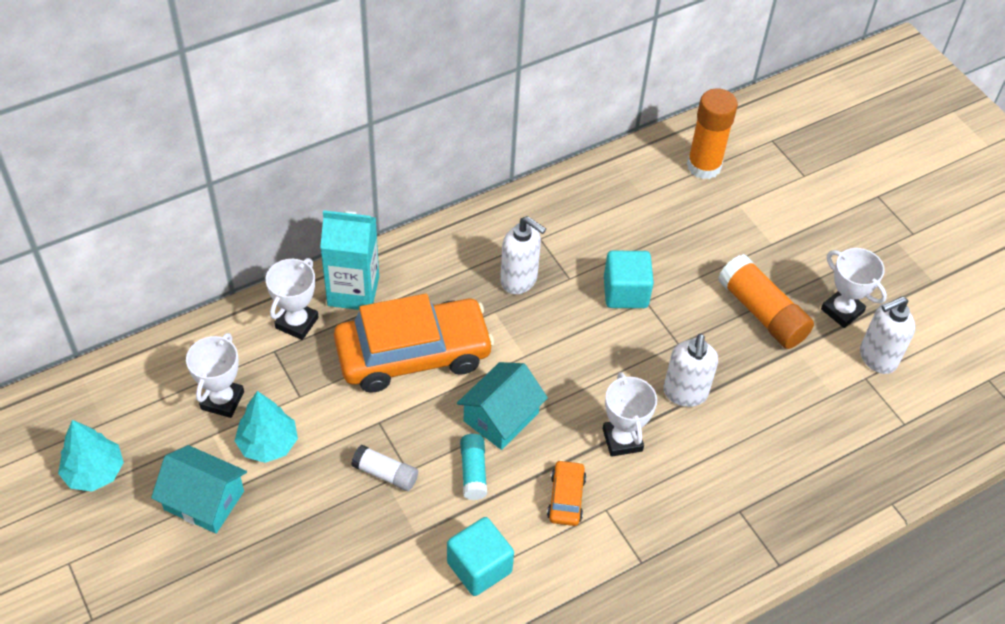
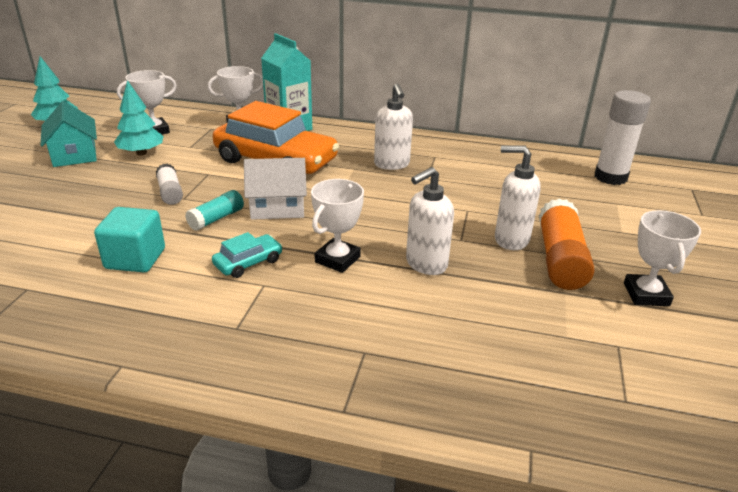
camera: 45 degrees right, 20 degrees down
(501, 417) = (277, 207): turquoise house -> white house
(566, 498) = (248, 262): orange car -> turquoise car
(625, 292) = (458, 200): turquoise cube -> none
(704, 166) = (610, 177): orange glue stick -> white glue stick
(877, 358) = (649, 340): white soap dispenser -> white soap dispenser (511, 240)

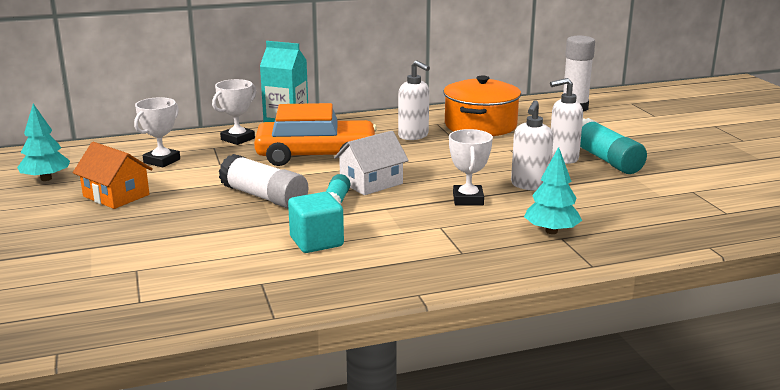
camera: 30 degrees left, 10 degrees down
(74, 154) = (116, 195): turquoise house -> orange house
(141, 153) = (182, 179): turquoise tree -> turquoise tree (551, 231)
(170, 192) = (264, 197): white glue stick -> white glue stick, size x1.75
(248, 262) = (408, 219): turquoise car -> none
(475, 171) = (480, 125): none -> orange pot
(560, 259) = (606, 160): orange glue stick -> turquoise glue stick
(646, 294) = (676, 164): white trophy -> none

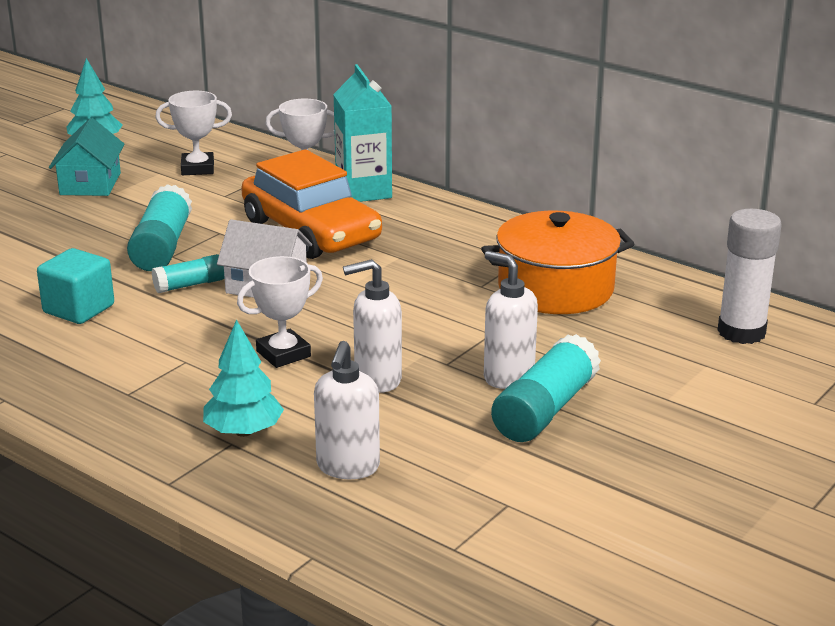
camera: 55 degrees right, 5 degrees up
(116, 195) = (90, 184): orange house -> turquoise house
(264, 197) = (162, 246): white glue stick -> turquoise glue stick
(413, 136) = (452, 261): white soap dispenser -> white soap dispenser (347, 467)

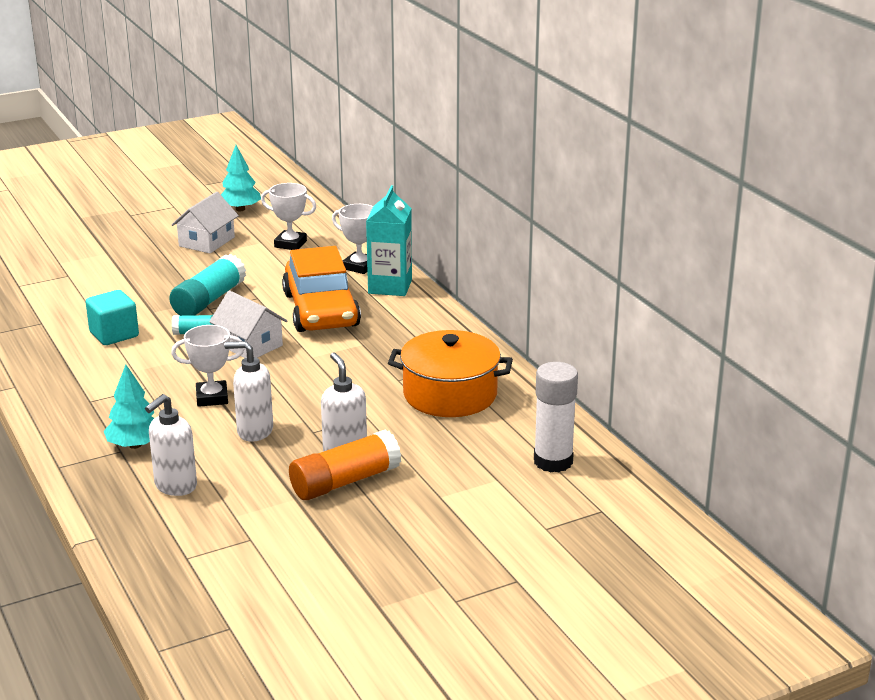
camera: 25 degrees right, 0 degrees up
(90, 184) = (206, 241): turquoise house -> white house
(545, 409) = (345, 481): turquoise glue stick -> orange glue stick

